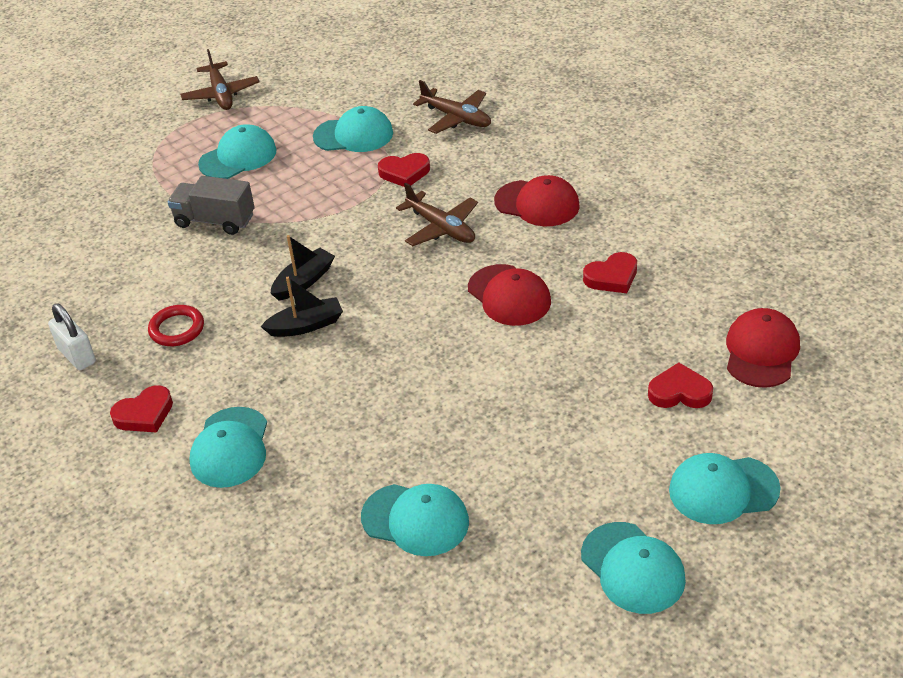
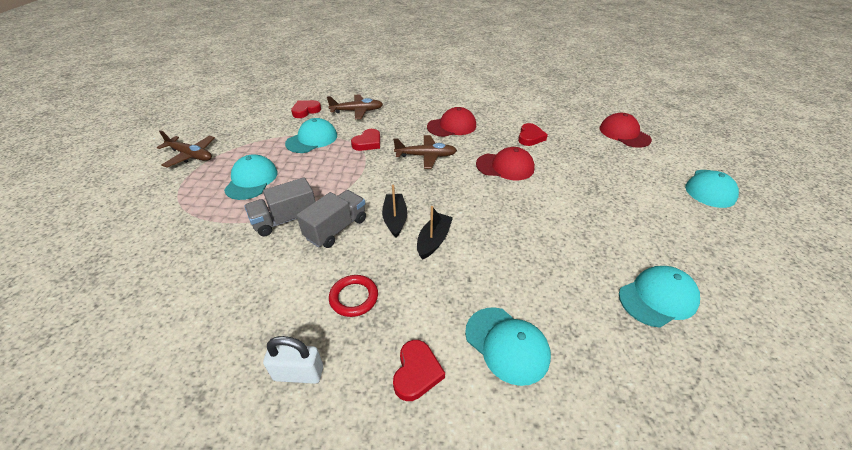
camera: 50 degrees left, 0 degrees up
(243, 258) = (336, 229): none -> grey truck
(632, 568) = (754, 243): turquoise cap -> none
(679, 392) = (630, 163): red heart -> red heart (305, 111)

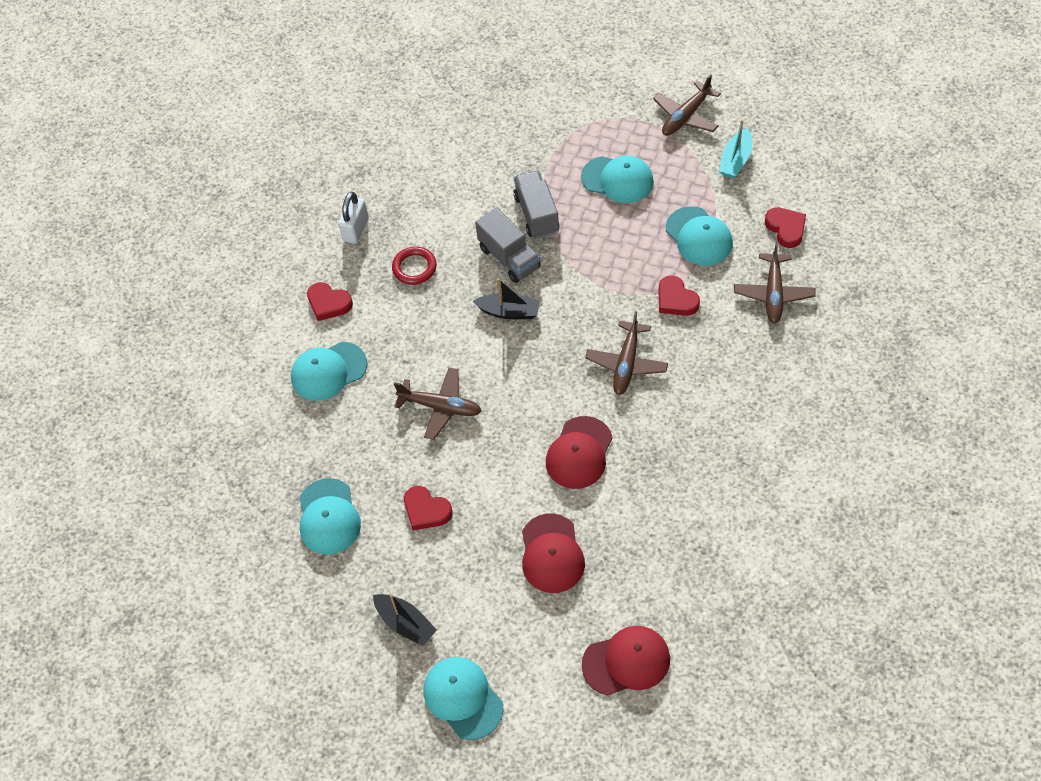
camera: 110 degrees right, 15 degrees up
(243, 132) = (735, 160): none -> turquoise boat
(433, 240) = (465, 342): black boat -> black boat (405, 623)
(452, 126) = (701, 413): red cap -> red cap (551, 554)
(505, 243) = (441, 407): none -> brown plane
(530, 137) = (646, 513): red heart -> red heart (426, 510)

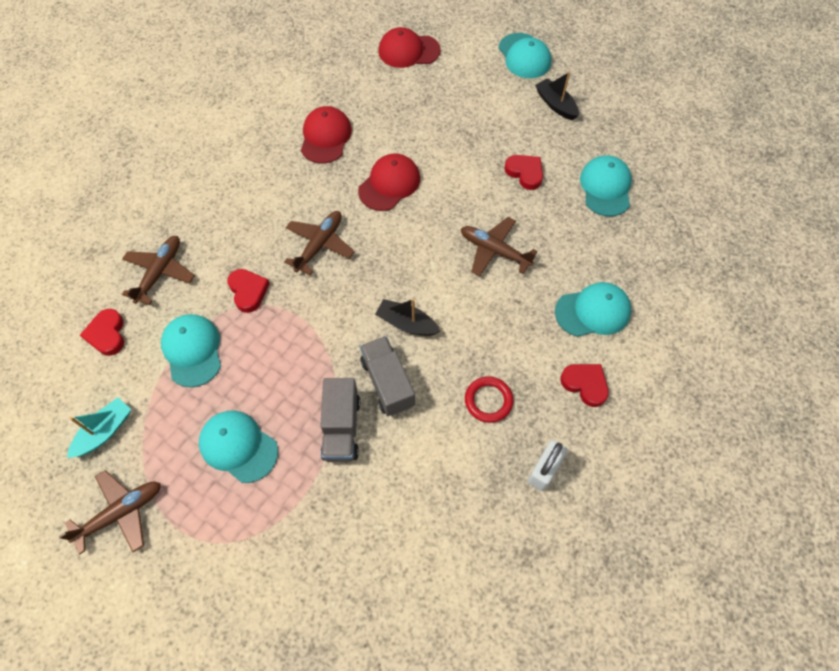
camera: 170 degrees left, 5 degrees up
(551, 554) = (436, 122): red cap -> red cap (325, 137)

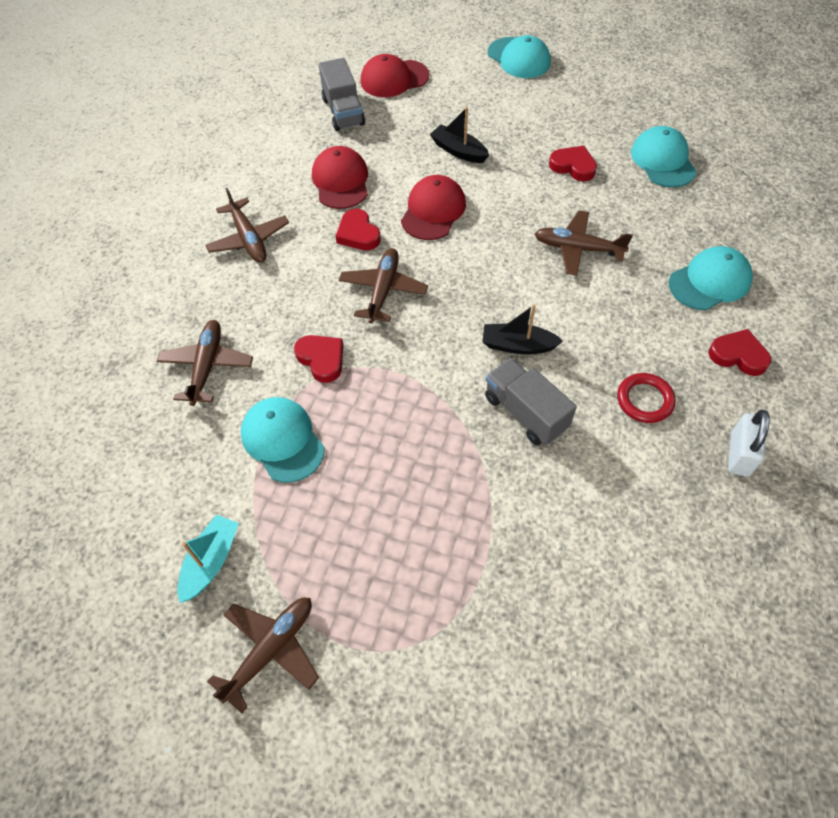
camera: 15 degrees left, 5 degrees down
(107, 334) = (169, 451): red heart -> red heart (358, 234)
(233, 171) = (249, 239): none -> brown plane
(238, 446) = (383, 530): turquoise cap -> none
(341, 428) = (495, 475): grey truck -> grey truck (343, 112)
(556, 105) = (573, 96): black boat -> black boat (458, 151)

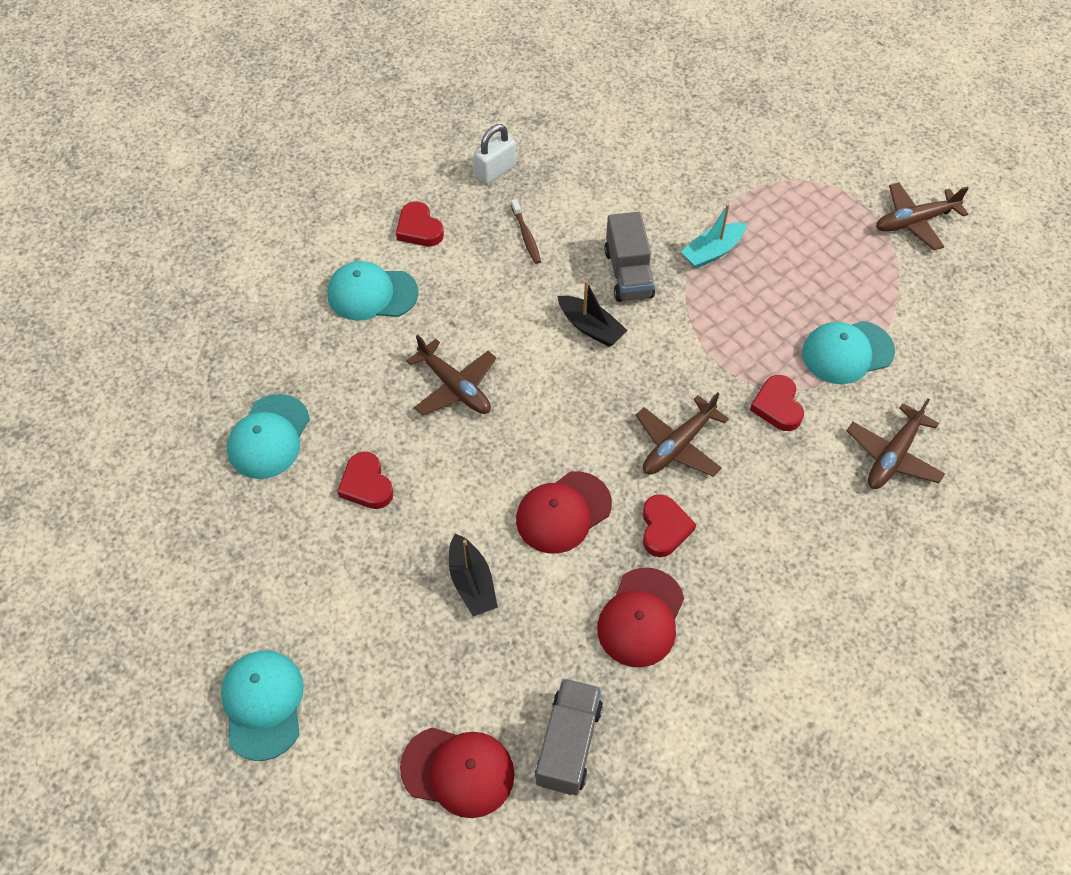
camera: 150 degrees left, 0 degrees up
(211, 562) = (941, 292): turquoise boat -> turquoise boat (712, 252)
(249, 239) = (791, 590): brown plane -> none
(282, 440) = (847, 352): turquoise cap -> turquoise cap turned 75 degrees clockwise
(644, 400) = (526, 236): red ring -> brown toothbrush

